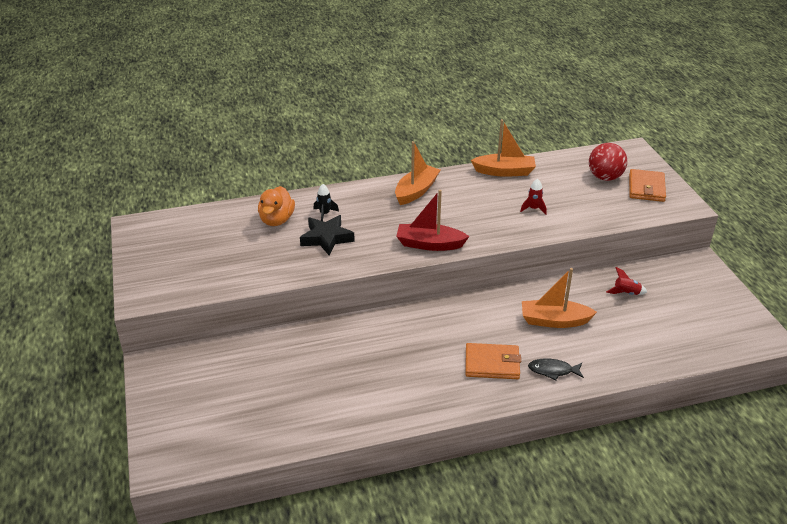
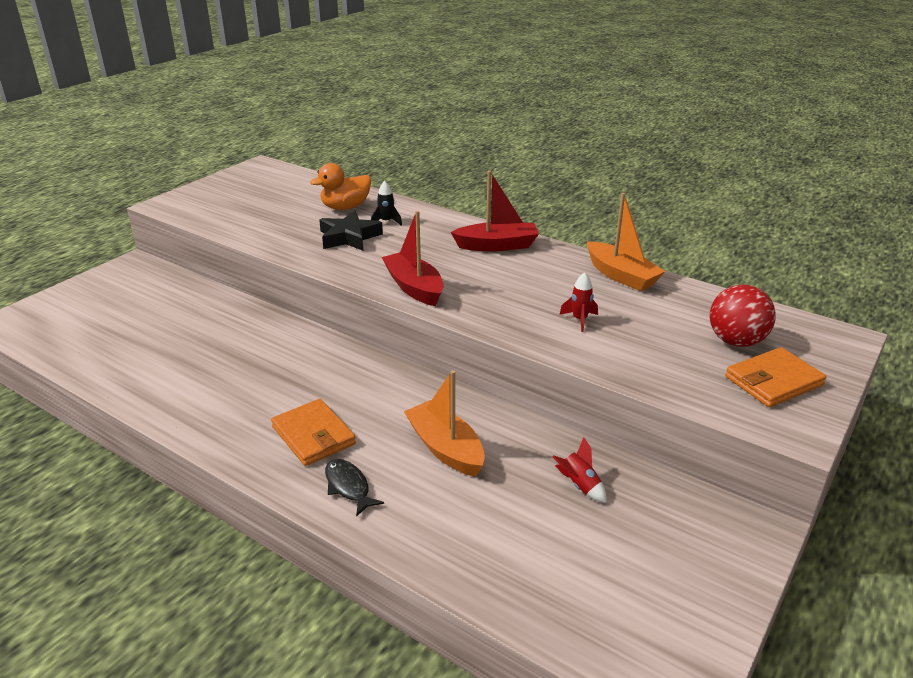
camera: 50 degrees right, 5 degrees down
(416, 191) = (497, 246): orange boat -> red boat

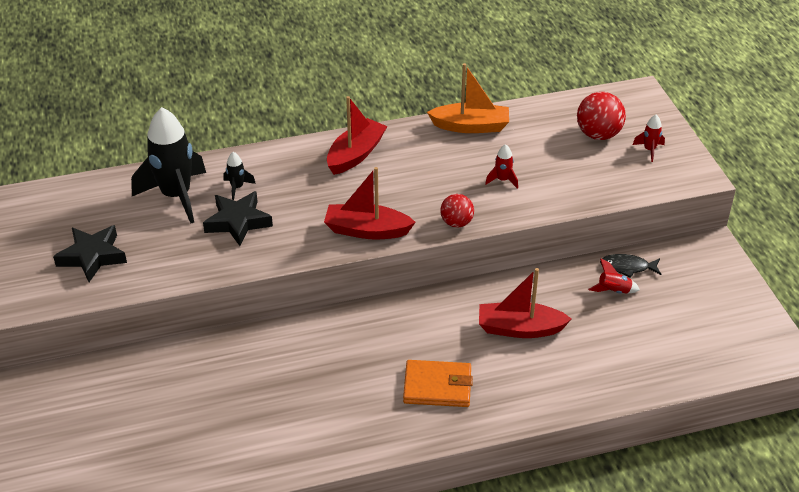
camera: 50 degrees left, 10 degrees up
(245, 209) = (92, 257): none -> black star
(345, 207) = (176, 196): orange duck -> black rocket
(348, 487) = (511, 395): black fish -> black fish (627, 267)
(445, 448) = (519, 328): orange boat -> red boat
(486, 322) = (456, 223): none -> red ball
(773, 381) = (649, 150): orange wallet -> red rocket

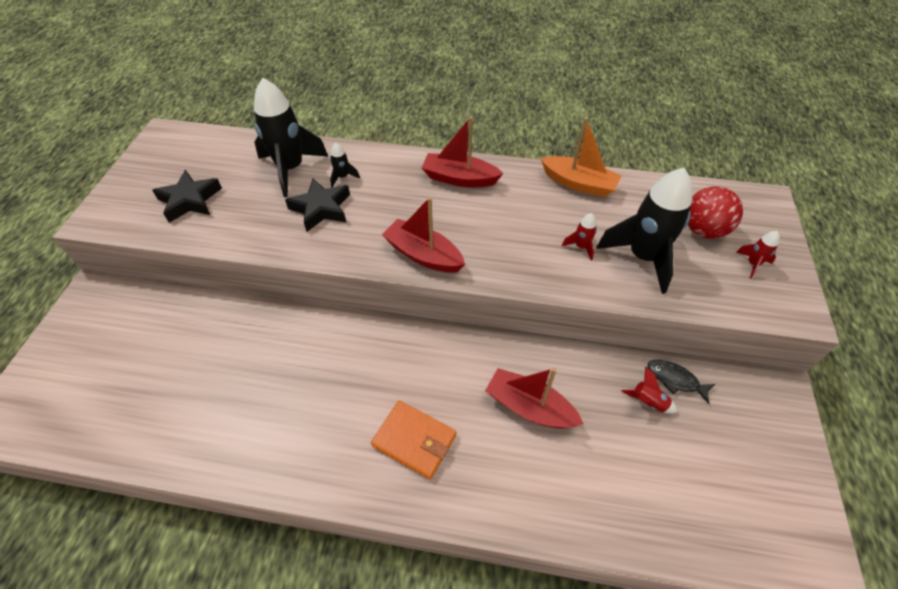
camera: 25 degrees right, 10 degrees up
(355, 154) = (459, 178): red boat -> red boat turned 135 degrees counterclockwise
(456, 223) = (511, 277): red ball -> none
(559, 172) = (642, 257): none -> black rocket

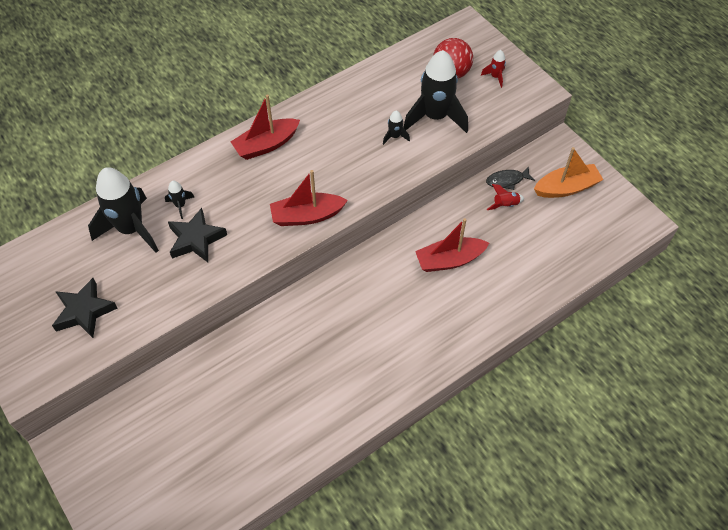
camera: 45 degrees left, 5 degrees up
(414, 440) = (408, 332): orange wallet -> none
(578, 184) = (348, 92): orange boat -> orange boat (566, 188)
(581, 247) = (395, 136): red rocket -> black rocket

